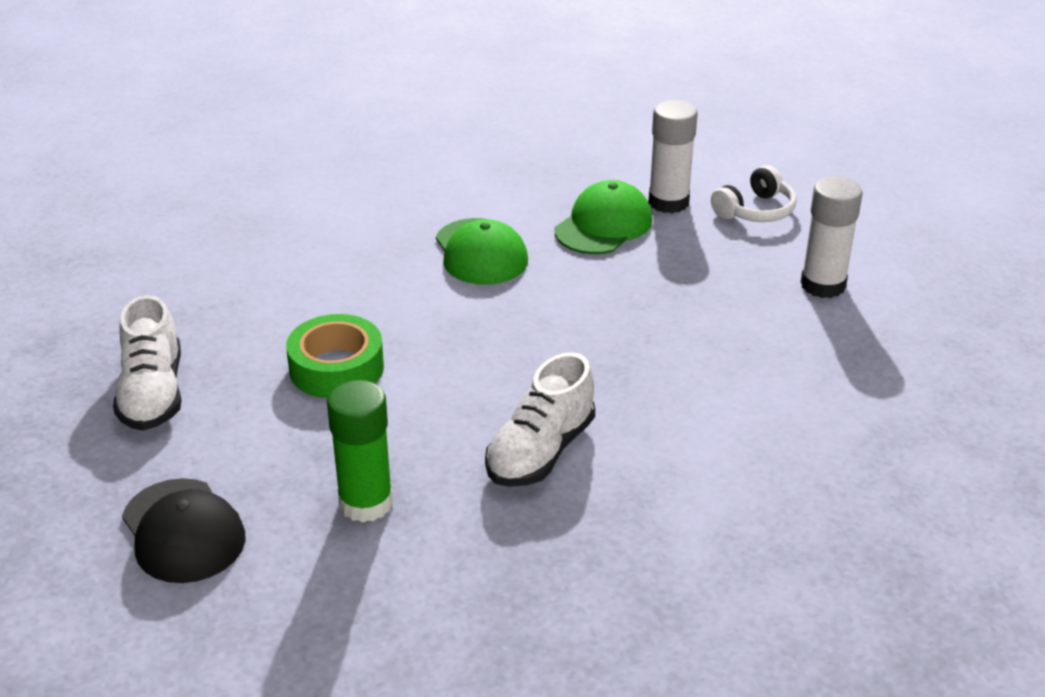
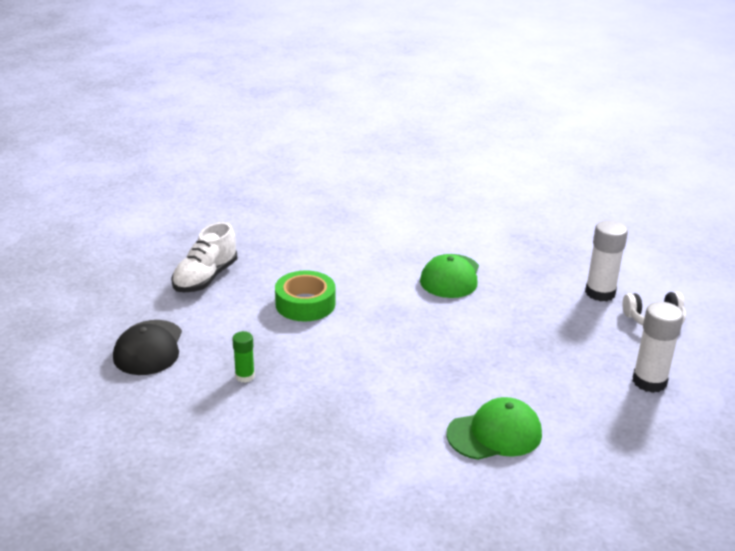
camera: 35 degrees right, 5 degrees down
(366, 503) = (245, 376): green glue stick -> green glue stick, size x0.57
(540, 452) = (362, 394): white shoe -> none
(603, 225) = (542, 290): green cap -> green cap (494, 434)

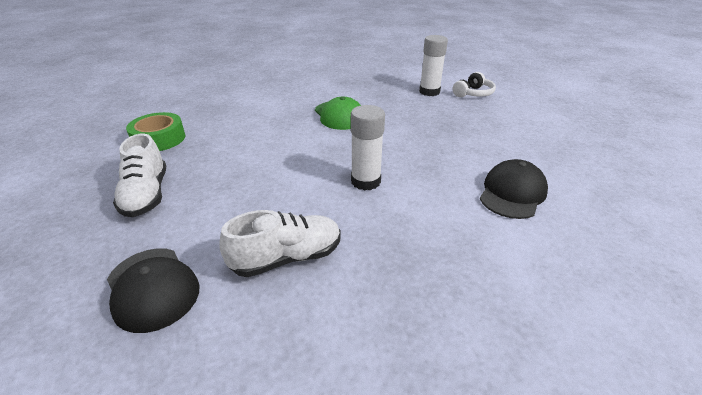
camera: 40 degrees left, 5 degrees up
(245, 376) = (287, 258): green glue stick -> white shoe
(305, 304) = (263, 174): green tape -> green tape (159, 139)
(494, 434) = (512, 193): green cap -> black cap
(649, 381) = (523, 122): white glue stick -> white glue stick (365, 181)

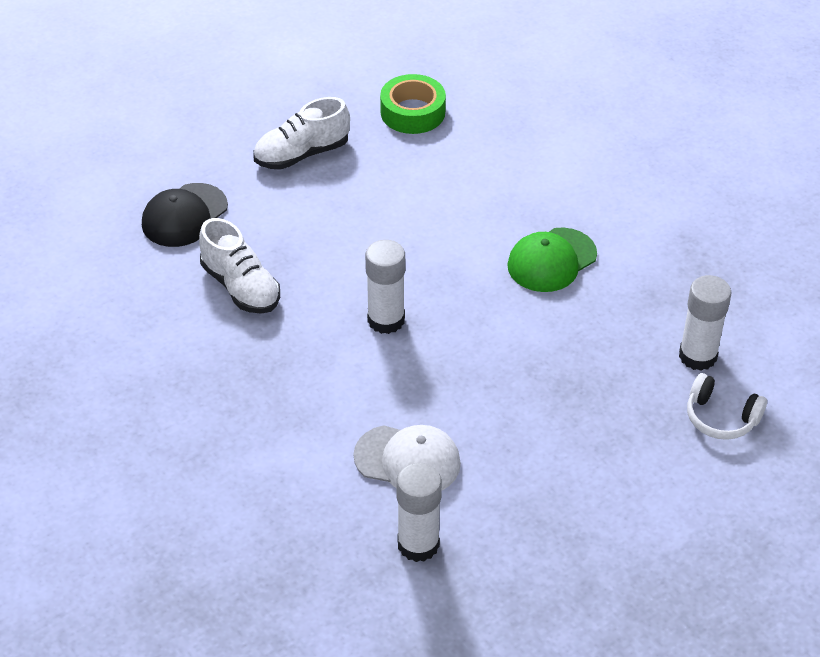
camera: 75 degrees right, 10 degrees up
(512, 193) = (407, 460): black cap -> white cap
(596, 201) = (418, 544): none -> white glue stick

